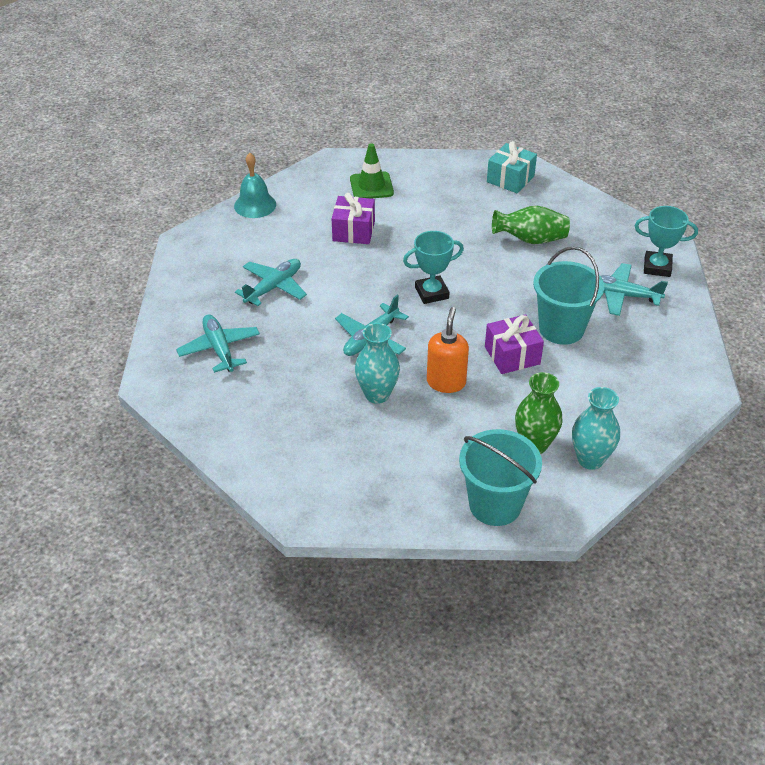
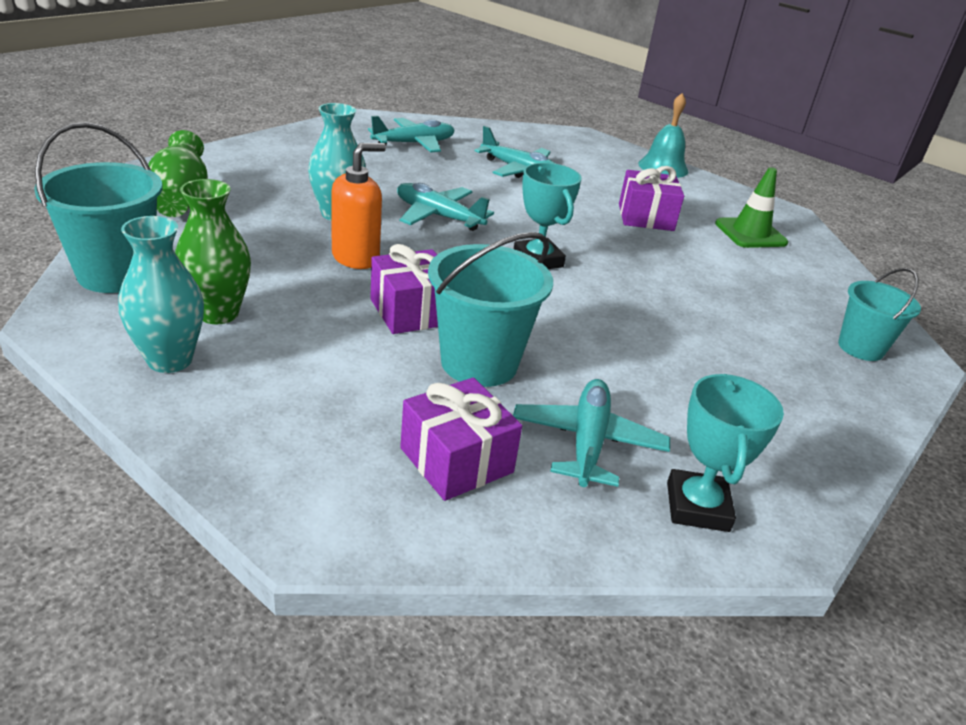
camera: 80 degrees right, 10 degrees down
(446, 382) = (356, 258): orange soap dispenser -> orange soap dispenser turned 45 degrees counterclockwise
(510, 179) = (860, 348): turquoise gift -> turquoise bucket
(530, 240) = (703, 353): green vase -> green vase (181, 201)
(647, 342) = (456, 460): none -> purple gift

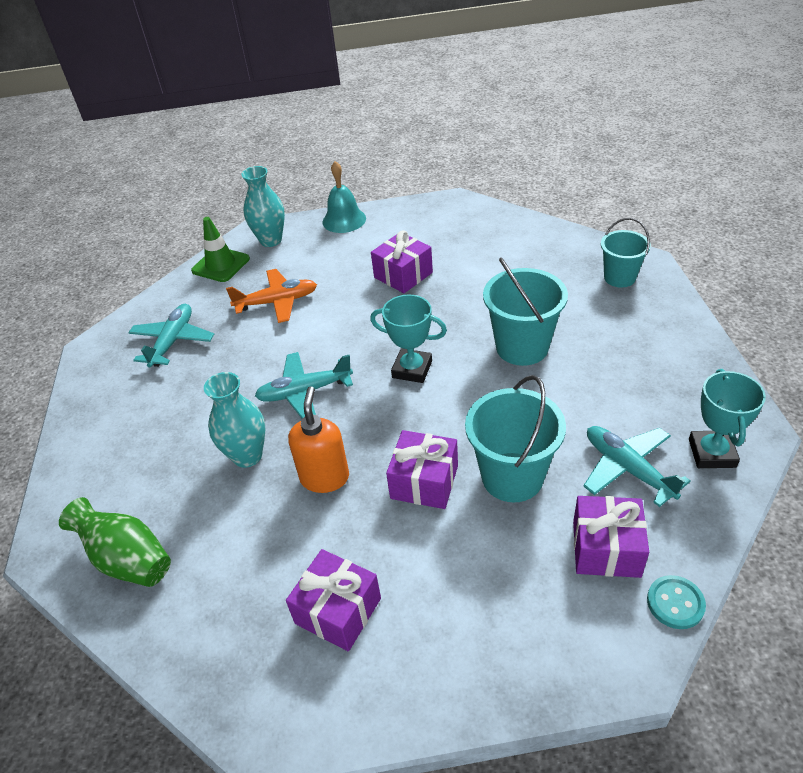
camera: 40 degrees left, 10 degrees up
(116, 274) = (219, 663): turquoise bucket -> turquoise bucket (522, 347)
(170, 360) = (381, 673): turquoise vase -> turquoise vase (271, 240)
(218, 313) = (338, 610): green vase -> purple gift
(435, 542) = (675, 603): none -> turquoise button
(519, 170) = (277, 302): turquoise plane -> orange plane
(697, 506) = (712, 453): turquoise trophy -> turquoise trophy turned 45 degrees clockwise
(750, 233) = (465, 237): green traffic cone -> green traffic cone (221, 265)

